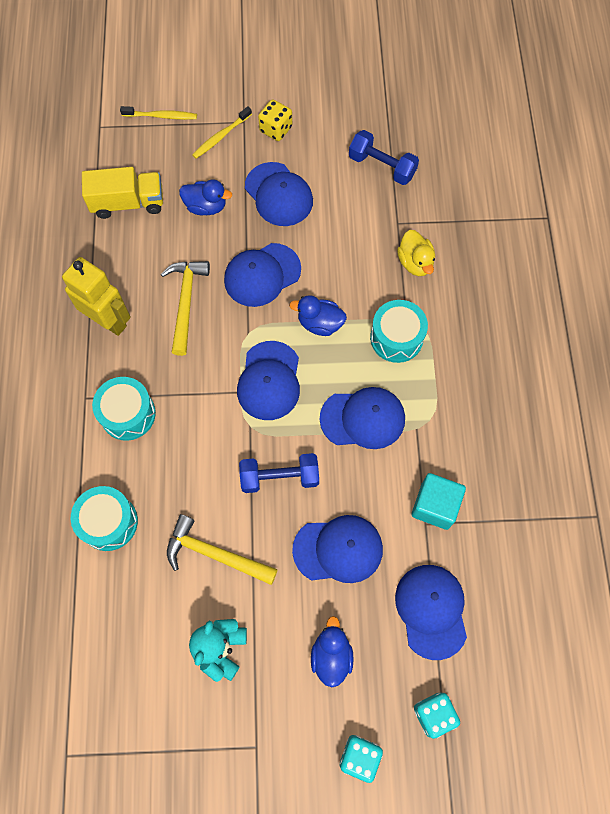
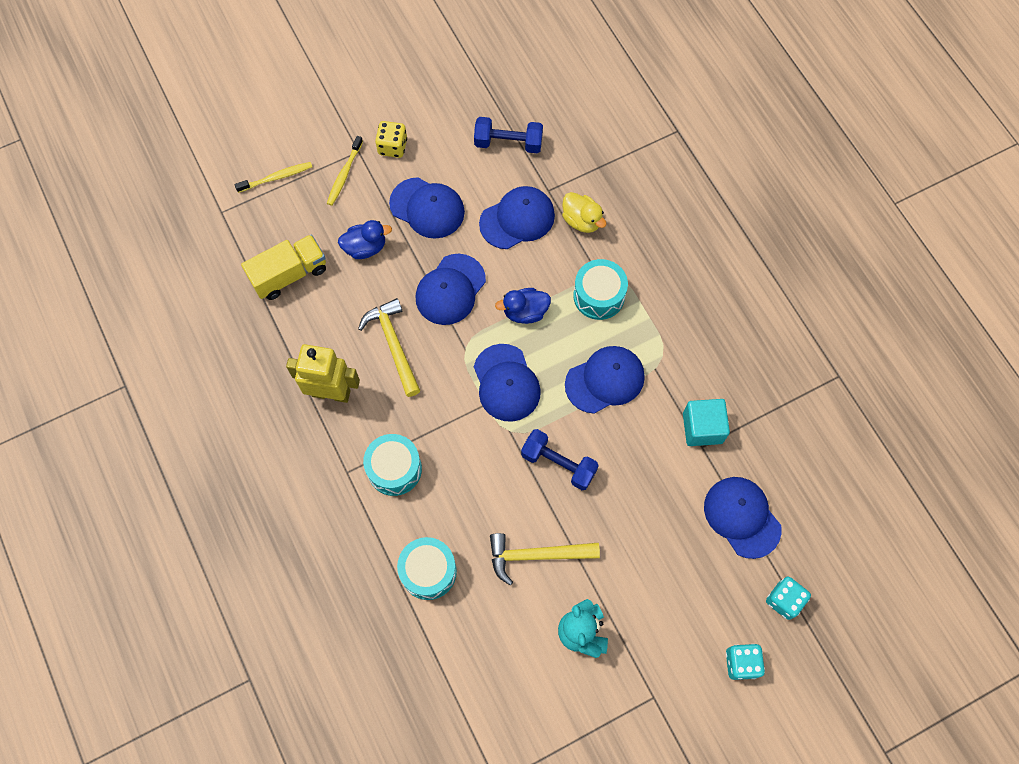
camera: 25 degrees left, 0 degrees up
(279, 477) = (558, 463): blue dumbbell -> blue dumbbell turned 60 degrees clockwise
(331, 655) = (678, 593): blue duck -> none
(338, 549) = (640, 502): blue cap -> blue cap (517, 219)

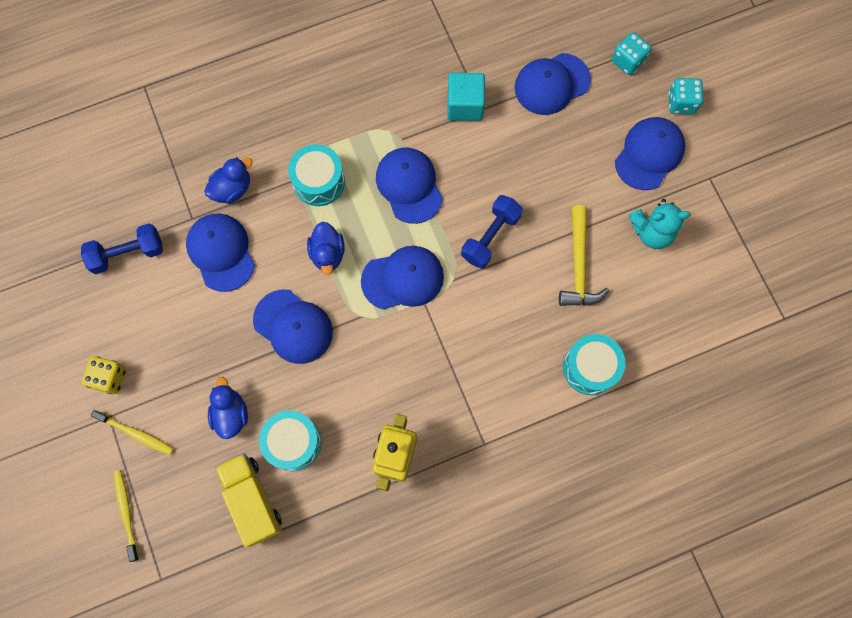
camera: 85 degrees left, 5 degrees up
(393, 344) = (348, 389): yellow hammer -> none
(394, 469) = (484, 395): turquoise drum -> turquoise drum (293, 442)
(427, 208) = (193, 344): blue cap -> blue cap (649, 154)
(508, 143) = (127, 253): blue dumbbell -> blue dumbbell turned 60 degrees clockwise
(582, 220) = (232, 189): yellow duck -> blue duck

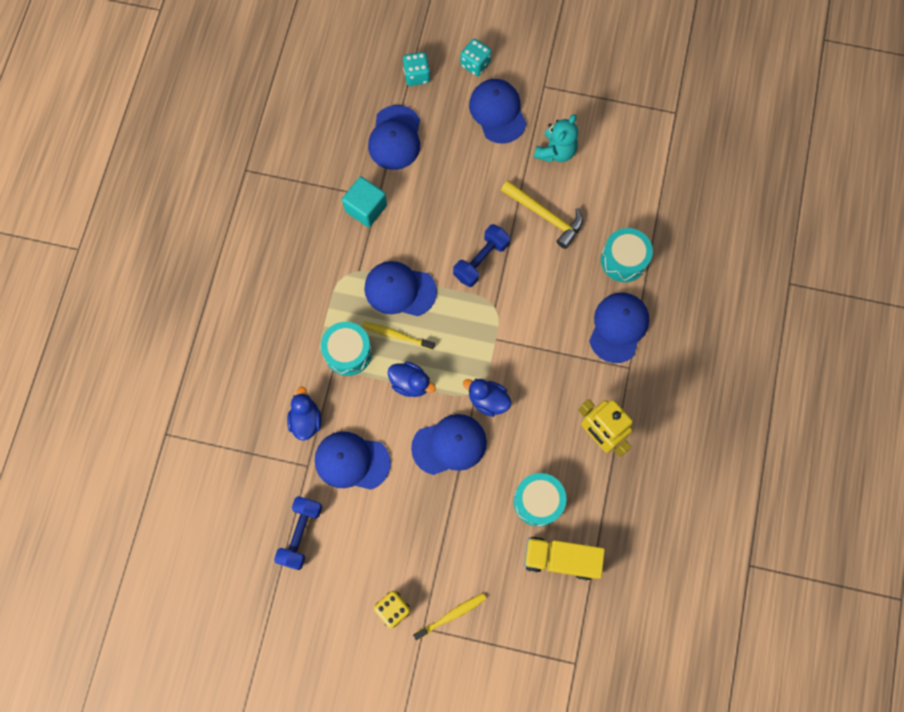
camera: 55 degrees left, 0 degrees up
(126, 513) = (508, 659): yellow toothbrush -> yellow toothbrush (397, 335)
(231, 414) = (485, 533): blue duck -> blue duck (488, 400)
(403, 278) = (468, 342): blue cap -> blue cap (618, 327)
(490, 237) = (481, 260): blue dumbbell -> blue dumbbell turned 60 degrees clockwise

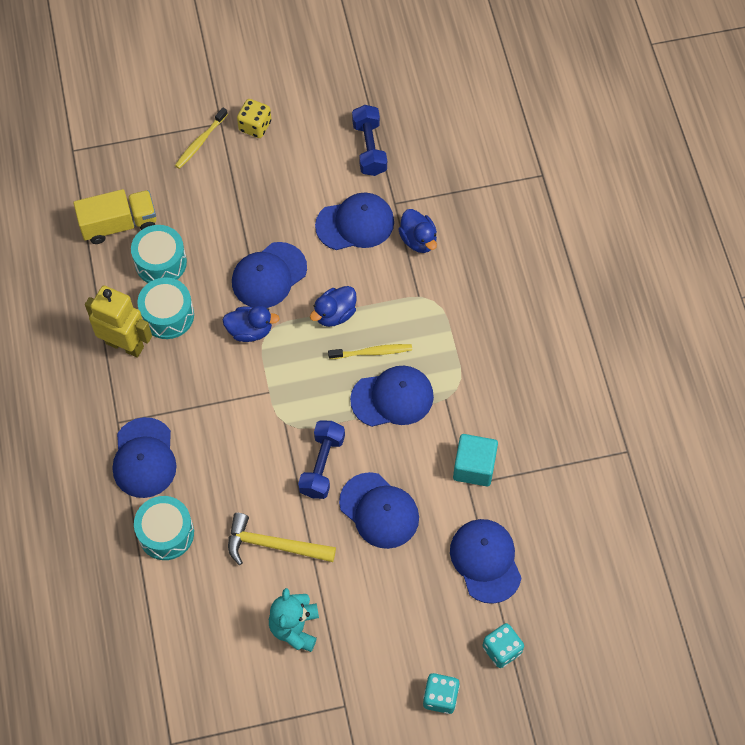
camera: 155 degrees right, 10 degrees down
(348, 352) = (412, 316): turquoise drum -> turquoise drum (168, 315)
(410, 383) = (335, 314): blue duck -> blue duck turned 45 degrees counterclockwise
(497, 112) = (384, 646): blue cap -> blue cap (379, 510)

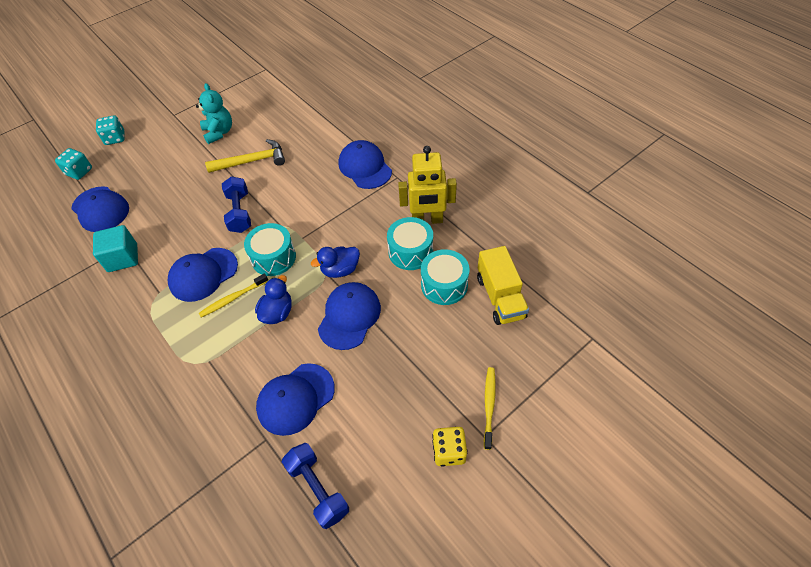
camera: 155 degrees right, 10 degrees down
(119, 224) = (500, 297): yellow truck -> yellow truck turned 60 degrees counterclockwise
(166, 533) = (324, 140): turquoise drum -> turquoise drum (273, 257)
(379, 510) = (187, 205): blue cap -> none
(418, 240) = (227, 413): blue duck -> none

